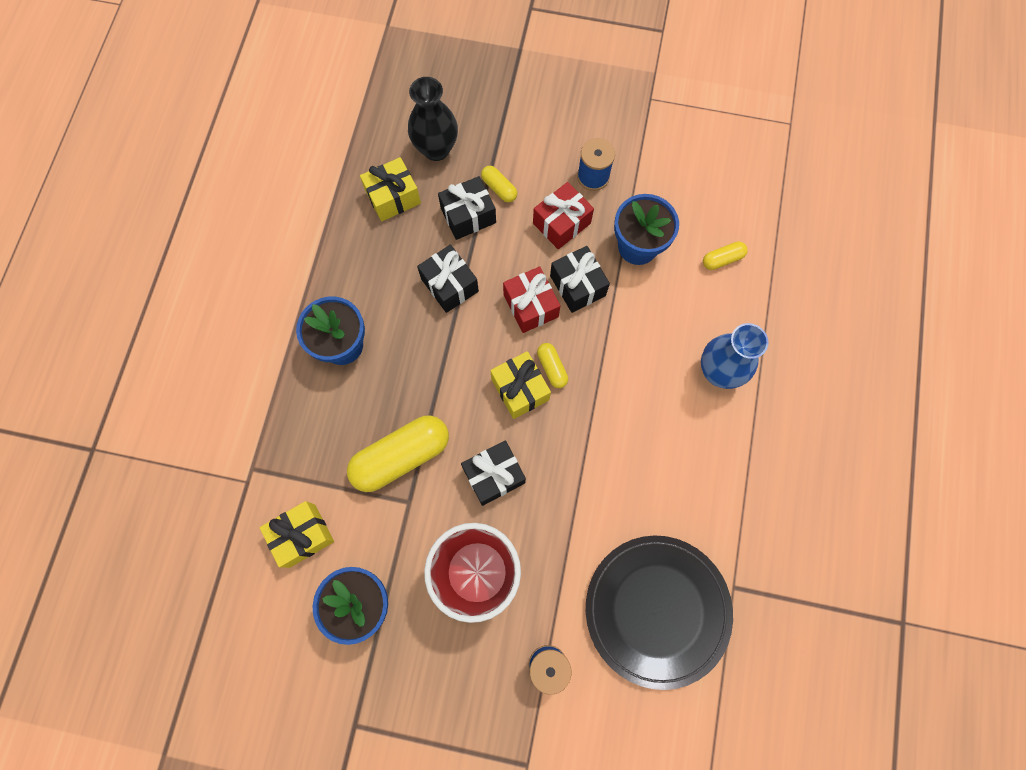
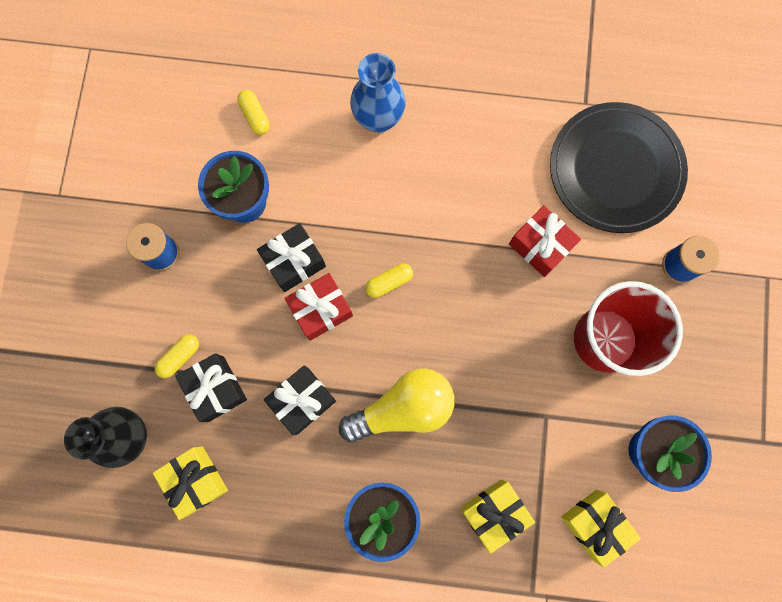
camera: 95 degrees left, 5 degrees up
(401, 457) = (500, 430): yellow capsule -> none
(432, 370) = (403, 408): none -> yellow light bulb
(494, 475) = (508, 332): black gift -> none
(520, 389) = (415, 313): yellow gift -> yellow gift (494, 512)
(561, 223) = (221, 284): red gift -> red gift (540, 246)

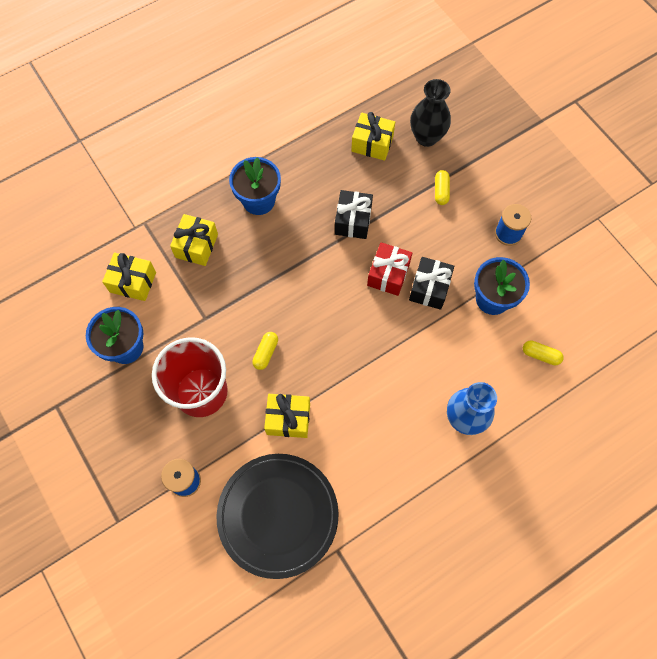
camera: 140 degrees right, 10 degrees down
(216, 389) = (405, 191): black gift -> none
(389, 282) = (363, 321): yellow capsule -> yellow capsule (266, 353)
(403, 408) = (293, 259): yellow light bulb -> none
(540, 246) = (288, 419): red gift -> yellow gift

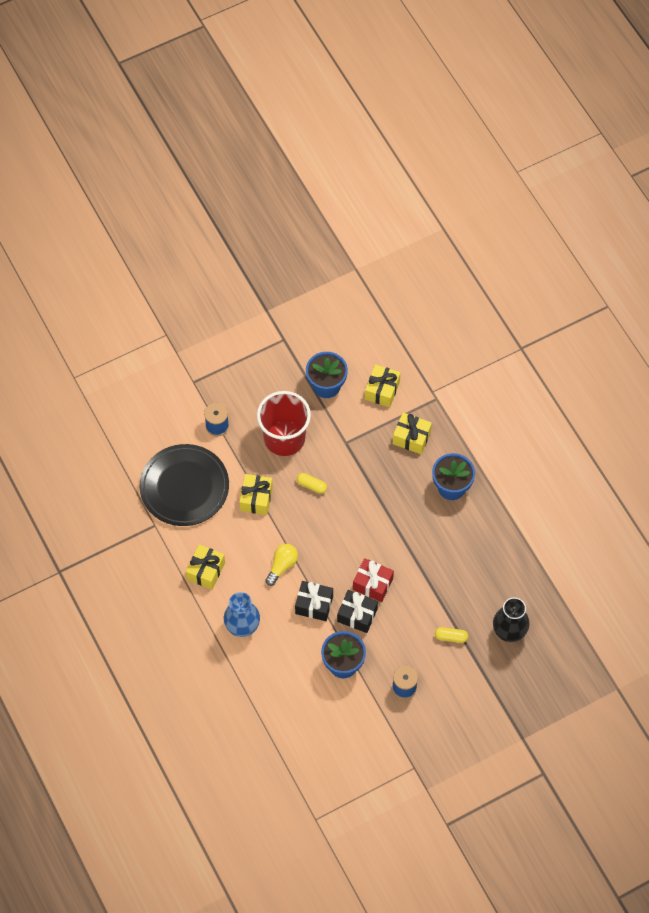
camera: 95 degrees right, 5 degrees down
(353, 221) = (426, 561): black gift -> black gift (314, 605)
(372, 143) = (504, 584): yellow gift -> yellow gift (206, 571)
(377, 378) = (282, 566): none -> yellow light bulb
(540, 355) = (289, 694): yellow capsule -> none

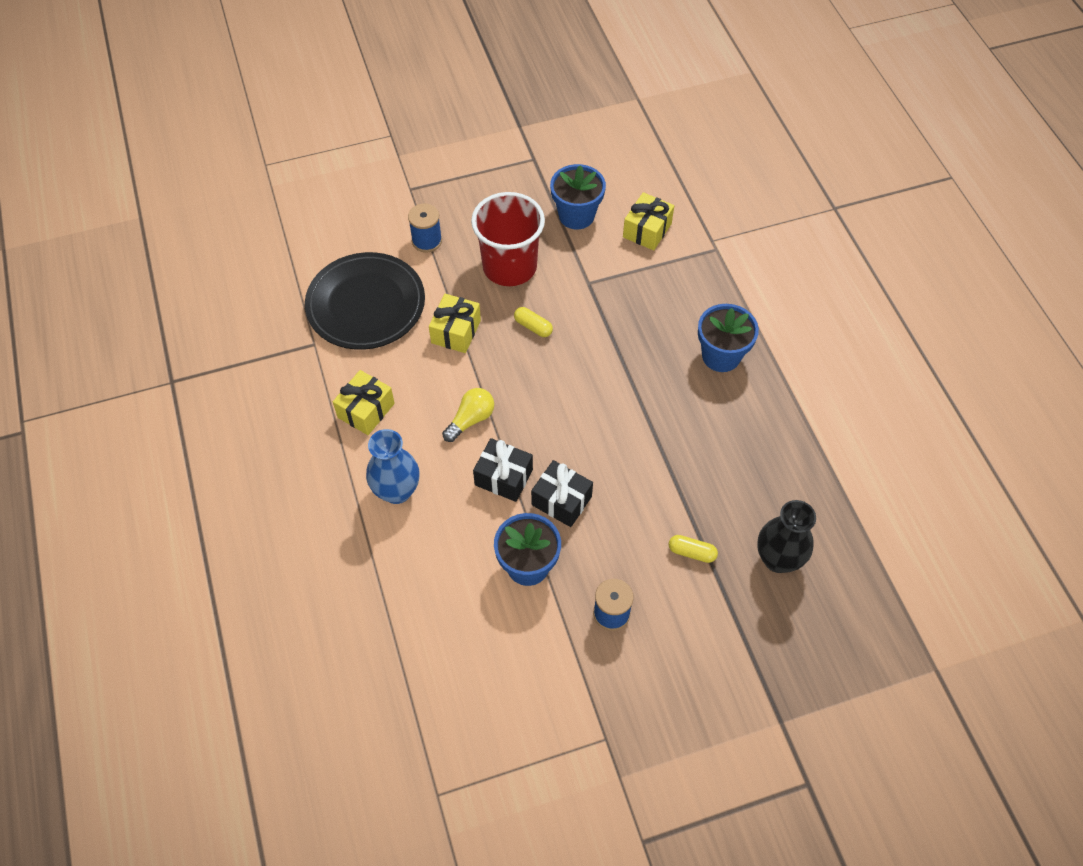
camera: 10 degrees right, 5 degrees down
(372, 584) = (591, 462): red gift -> none
(411, 438) = (676, 289): yellow gift -> none

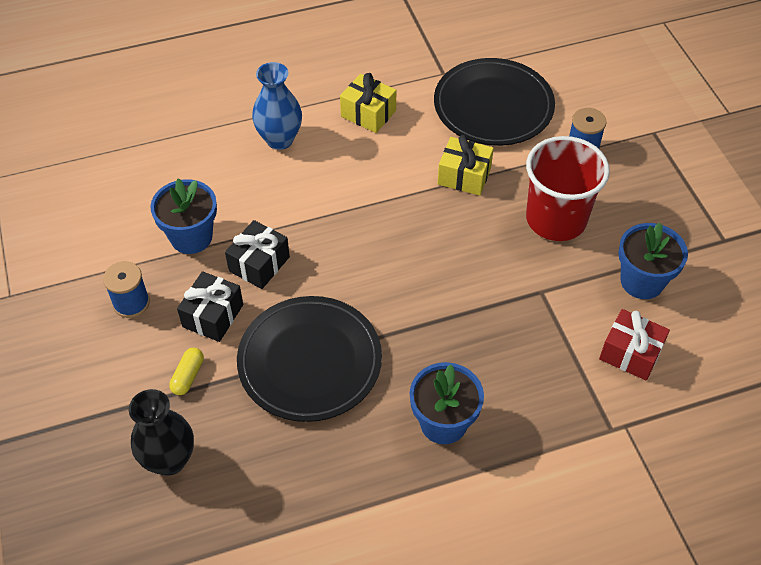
camera: 90 degrees right, 5 degrees down
(471, 419) = (356, 191): yellow light bulb -> none
(503, 477) = (289, 217): black gift -> black gift (213, 316)
(533, 327) = (475, 240): yellow capsule -> none
(647, 230) = (630, 353): yellow gift -> red gift
(669, 453) = (310, 361): none -> black plate

